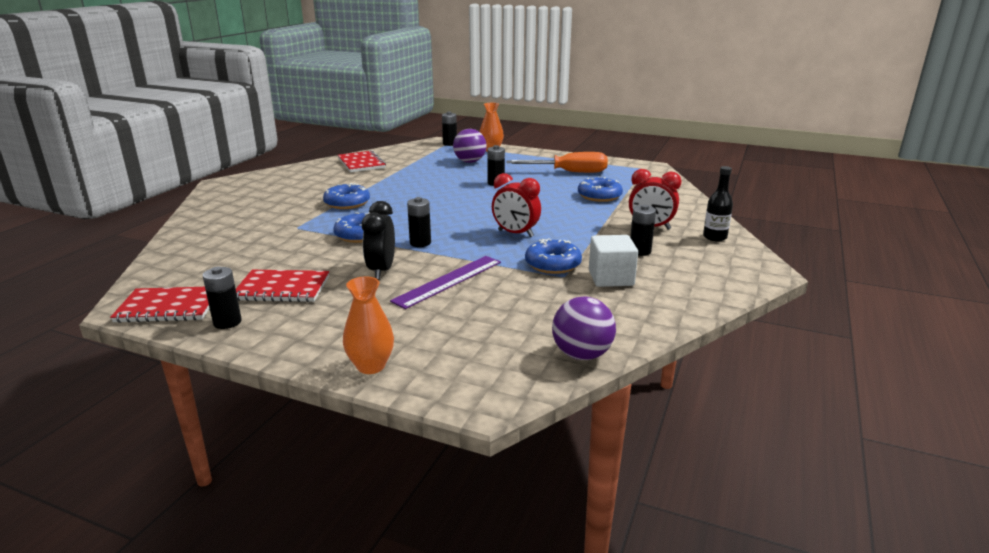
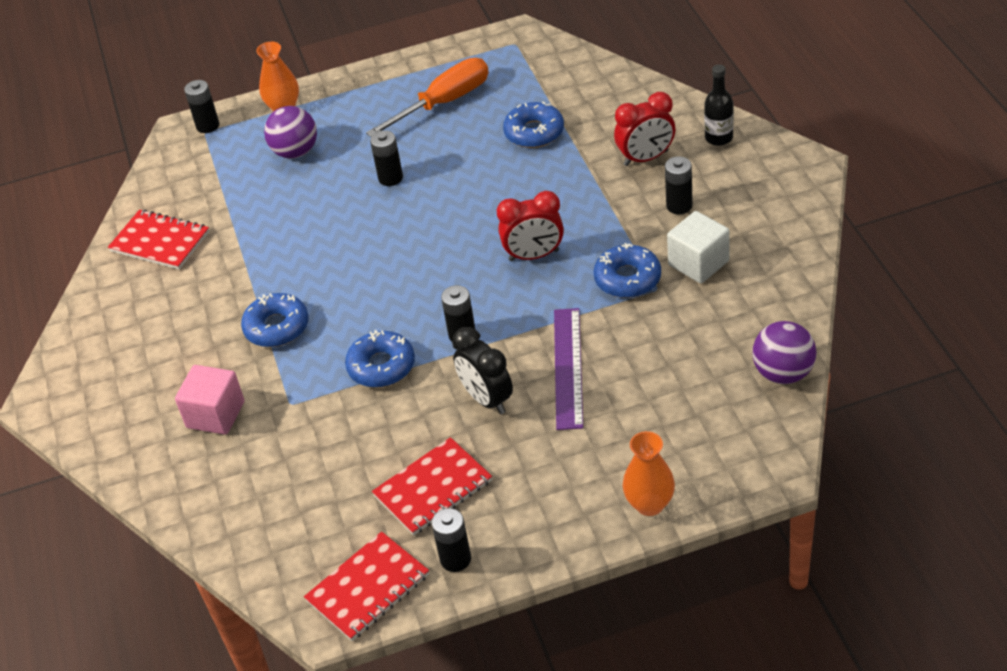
camera: 35 degrees left, 20 degrees up
(262, 216) = (215, 415): none -> pink cube

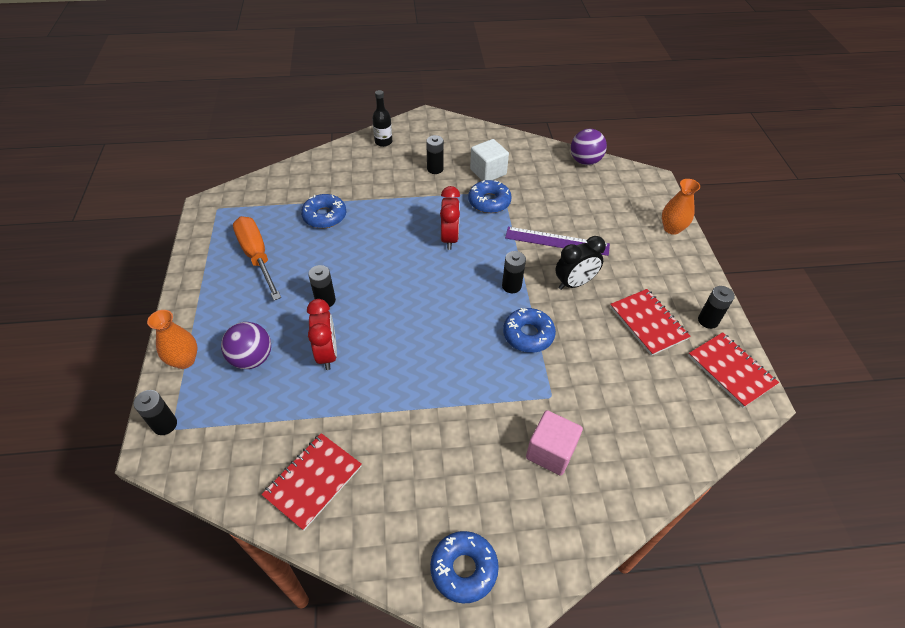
camera: 85 degrees left, 5 degrees up
(277, 327) = (464, 396): blue donut -> blue donut (464, 569)
(646, 158) = (384, 173): red clock -> red clock (327, 353)

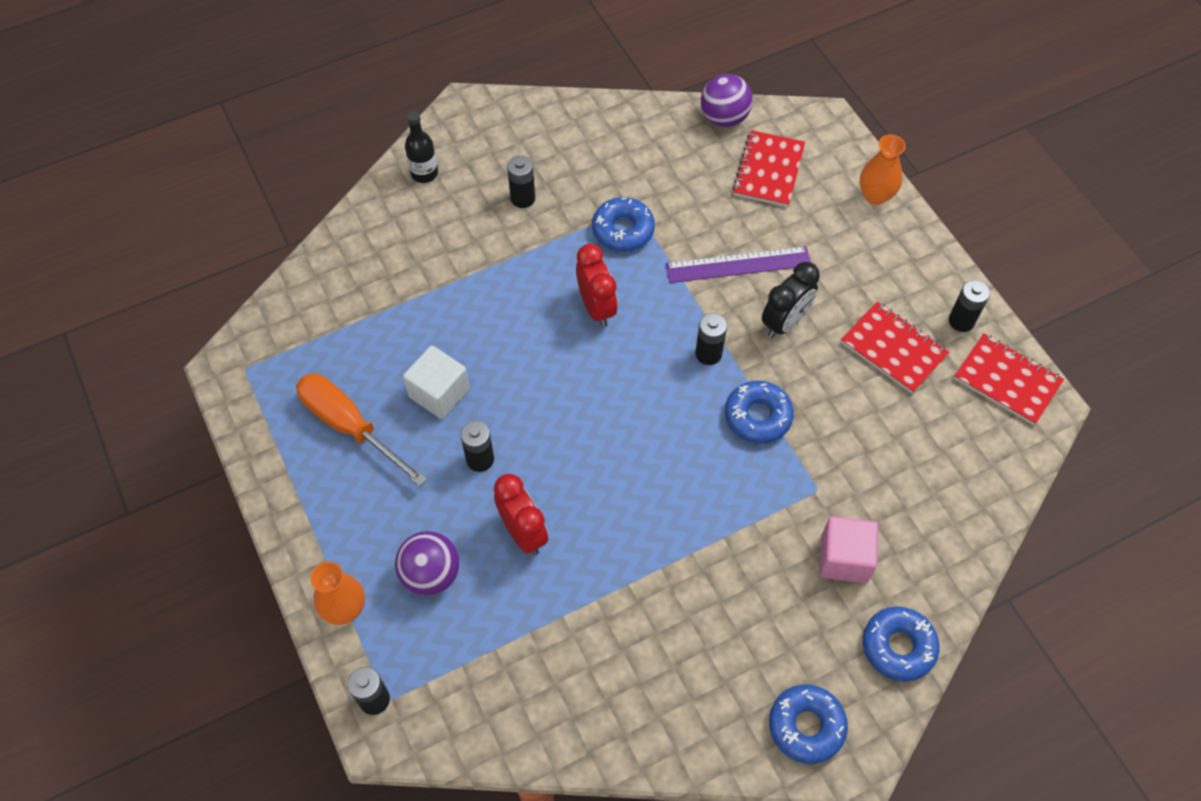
camera: 20 degrees left, 10 degrees up
(313, 481) = (593, 697): red notebook -> red notebook (768, 170)
(324, 216) = (407, 330): blue donut -> blue donut (898, 647)
(488, 172) = (599, 179): white cube -> white cube (439, 393)

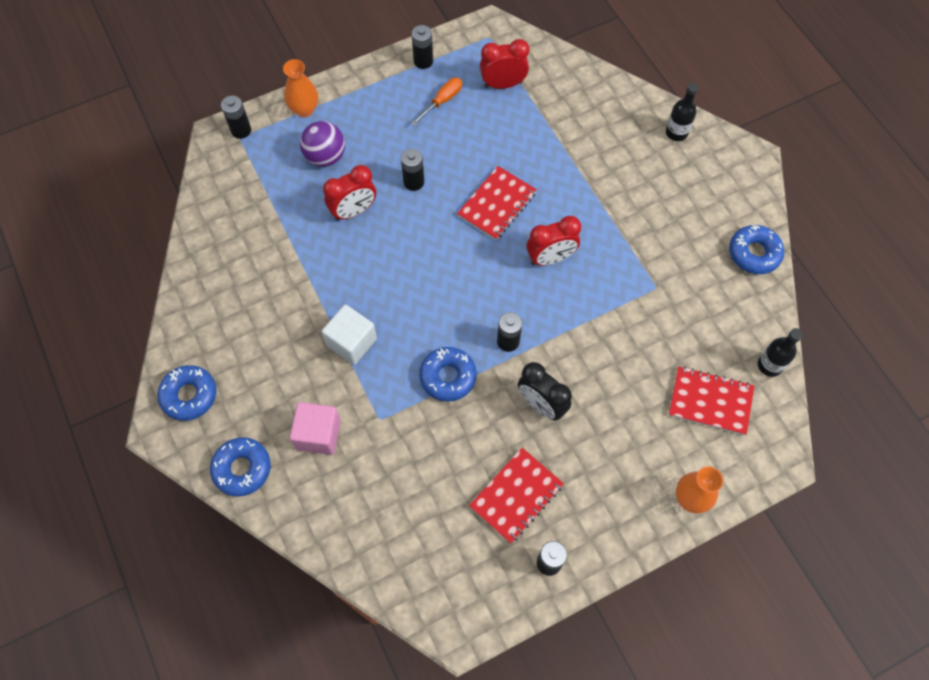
camera: 90 degrees right, 5 degrees up
(329, 353) = (503, 84): none -> red clock
(349, 426) = (442, 101): orange screwdriver -> orange screwdriver, size x0.57
(439, 393) = (469, 154): white cube -> white cube (351, 342)
(522, 198) = (657, 203): black battery -> black battery (423, 61)
(623, 230) = (630, 278): blue donut -> blue donut (754, 253)
(724, 118) = (769, 365): purple ball -> black bottle
(738, 264) = (601, 369): purple ruler -> none
(1007, 380) = (484, 597): red notebook -> red notebook (497, 204)

